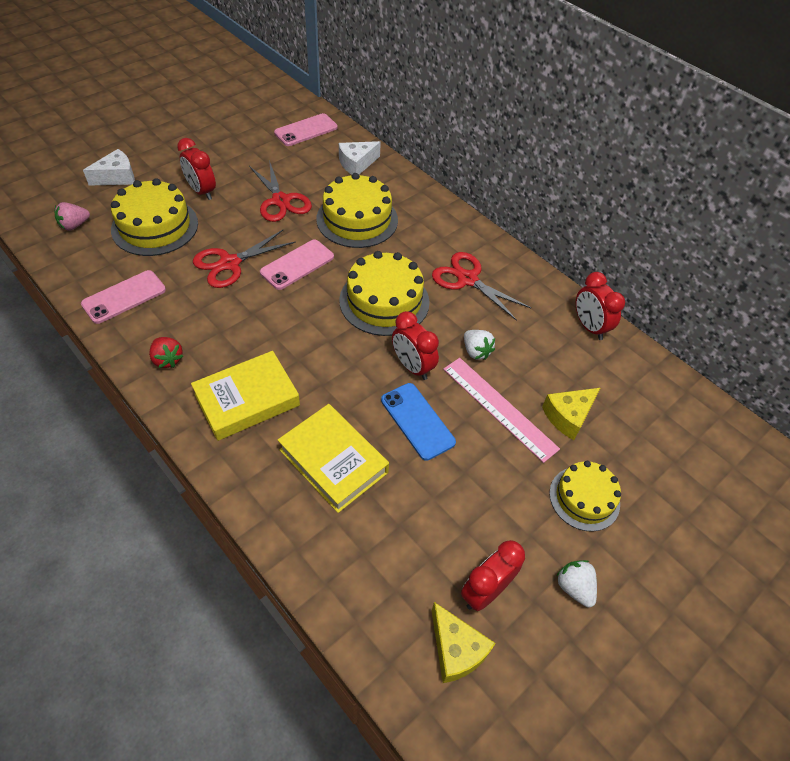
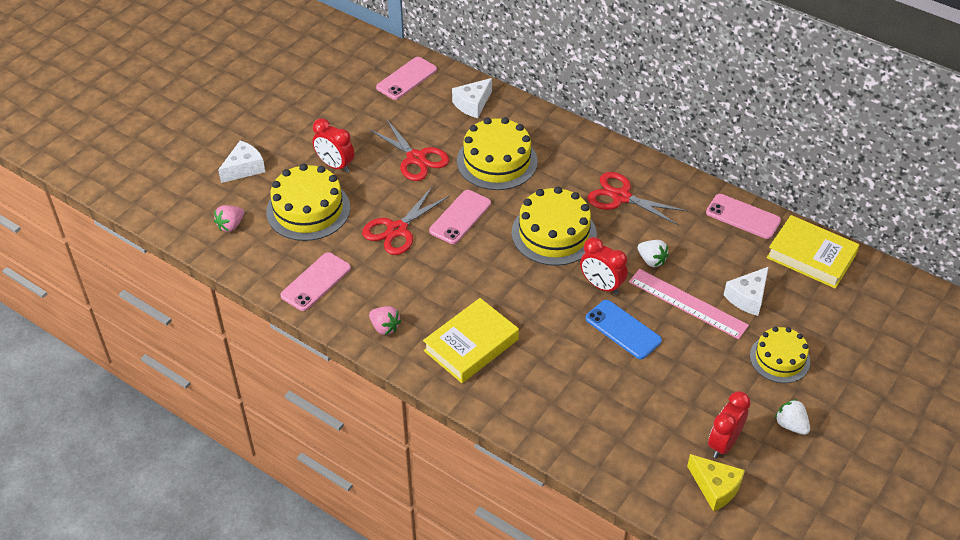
camera: 10 degrees left, 5 degrees down
(167, 359) = (385, 327): red strawberry -> pink strawberry
(333, 461) = (566, 377): yellow book -> yellow book (811, 256)
(568, 416) = (747, 297): yellow cheese -> white cheese
(589, 327) = (743, 217): red clock -> pink phone

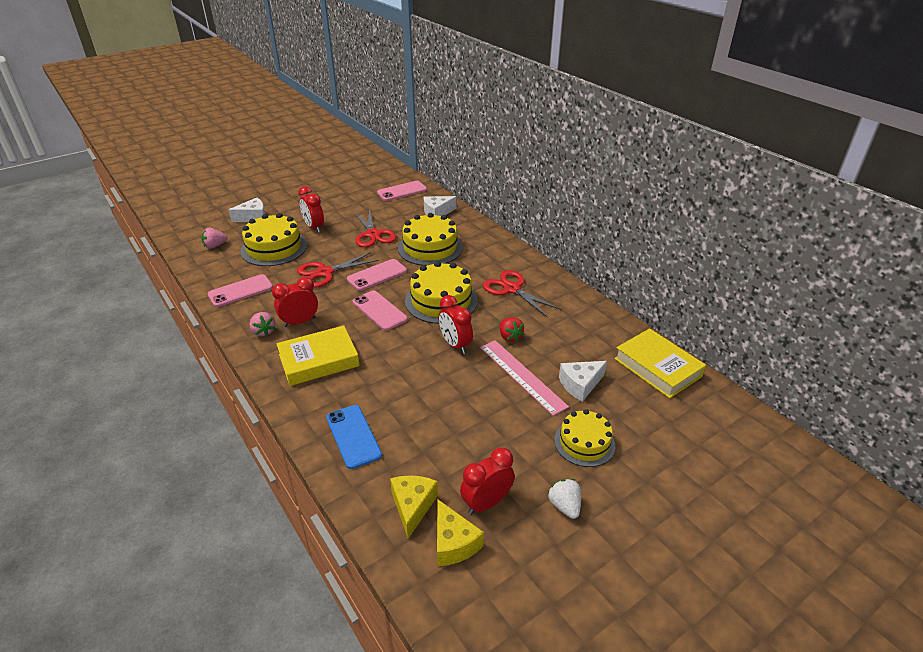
camera: 20 degrees right, 10 degrees down
(416, 304) = (299, 322): none -> red clock
(623, 329) = (452, 381): blue phone -> blue phone (353, 436)
(651, 260) = (510, 337): white strawberry -> red strawberry
(661, 467) = (413, 506): none -> yellow cheese
(743, 217) = (609, 324): pink phone -> pink phone (379, 310)

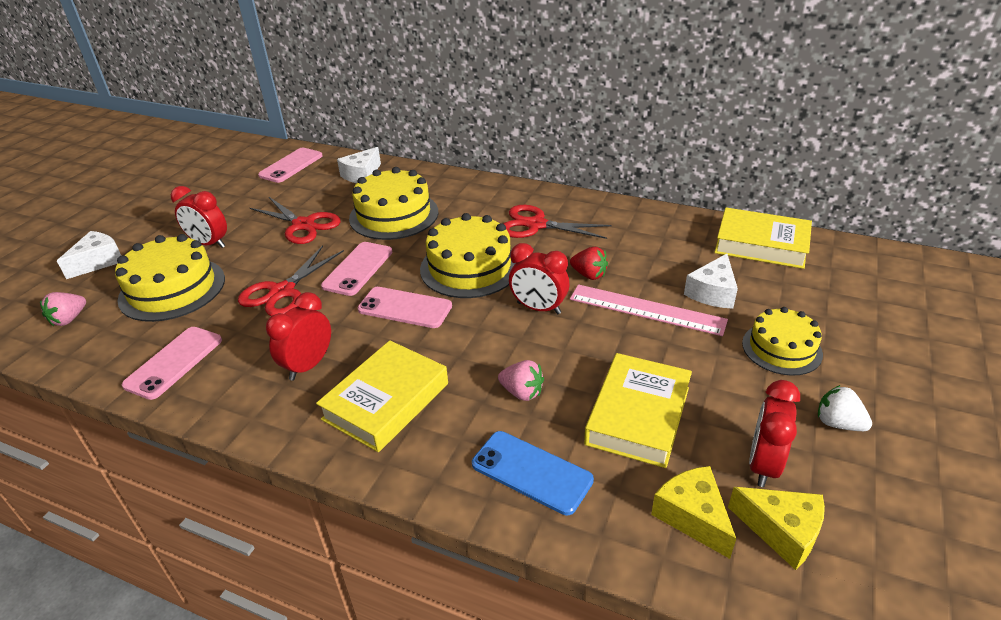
camera: 30 degrees left, 0 degrees up
(263, 331) = (266, 400): pink strawberry -> pink strawberry (522, 392)
(444, 436) = (638, 415): none -> yellow book

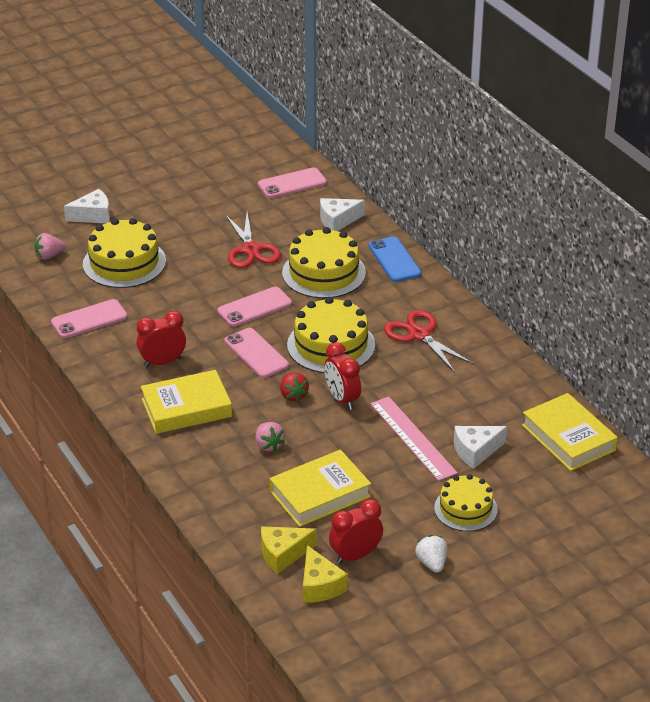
camera: 35 degrees right, 0 degrees up
(209, 244) = (174, 235): red clock -> none
(282, 292) = (190, 300): red scissors -> none
(531, 472) = (225, 488): blue phone -> blue phone (394, 260)
(589, 275) = (406, 394): red strawberry -> red strawberry (293, 395)
(692, 516) = (283, 554): yellow cheese -> yellow cheese turned 120 degrees counterclockwise

